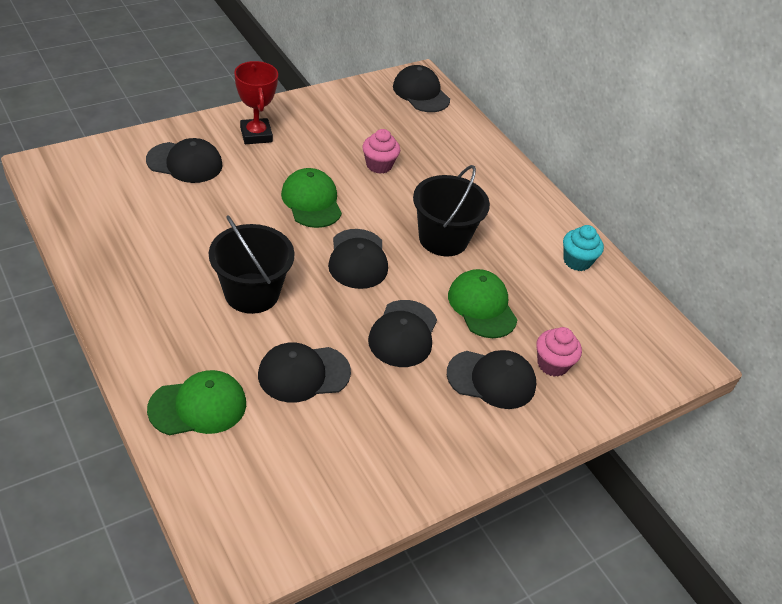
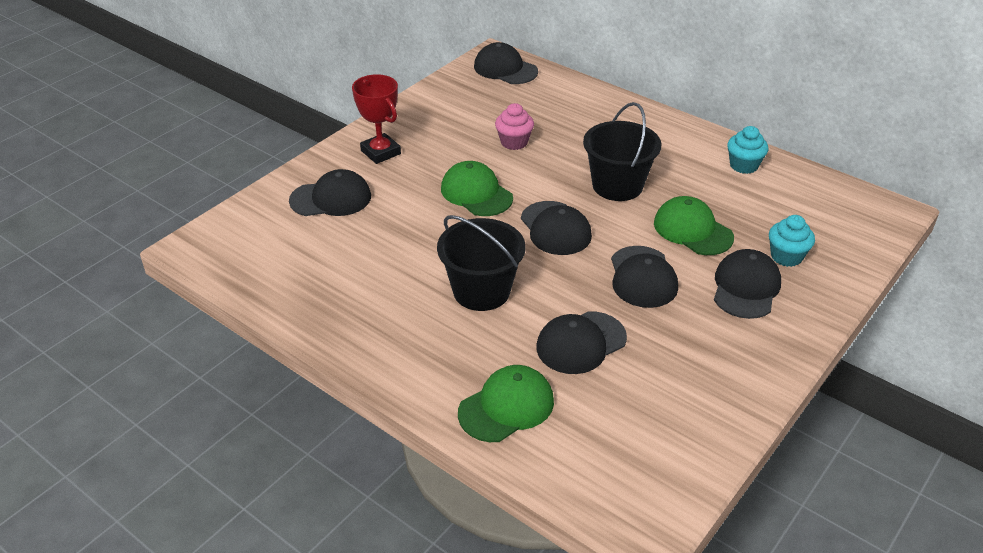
camera: 15 degrees left, 5 degrees down
(491, 379) = (746, 287): black cap -> black cap turned 60 degrees counterclockwise
(552, 364) = (786, 256): pink cupcake -> turquoise cupcake

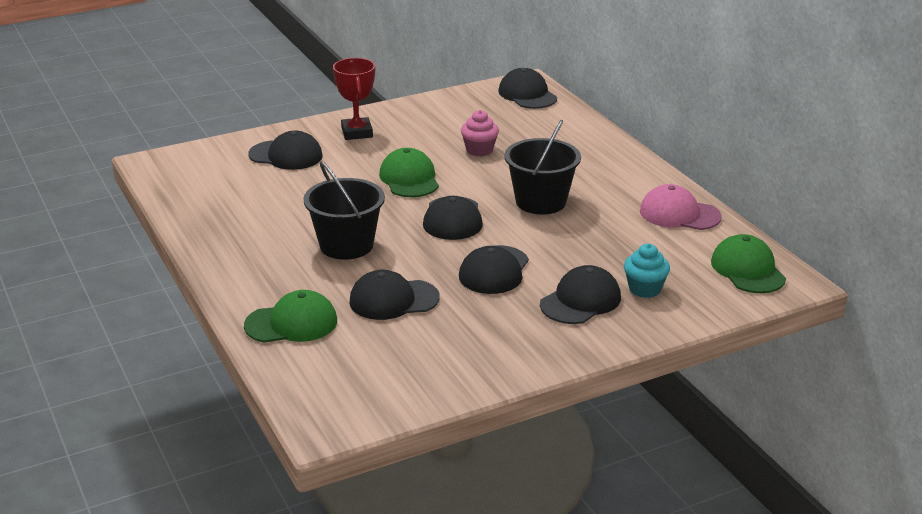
camera: 25 degrees right, 10 degrees down
(692, 230) = (576, 249): green cap -> green cap (747, 270)
(743, 165) = (679, 214): turquoise cupcake -> pink cap

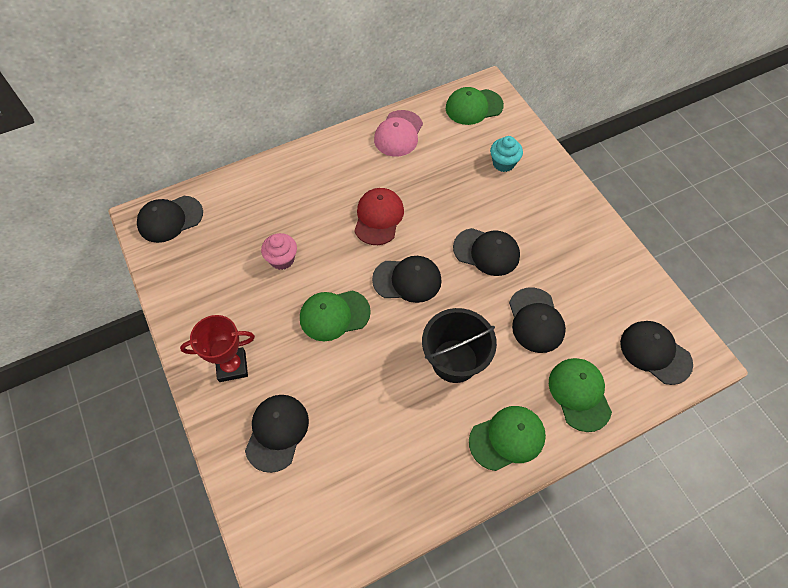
camera: 90 degrees left, 30 degrees up
(250, 273) = (507, 438): none -> green cap
(540, 202) = (378, 217): black bucket -> red cap
(580, 301) = (522, 200): black cap -> black cap (655, 353)

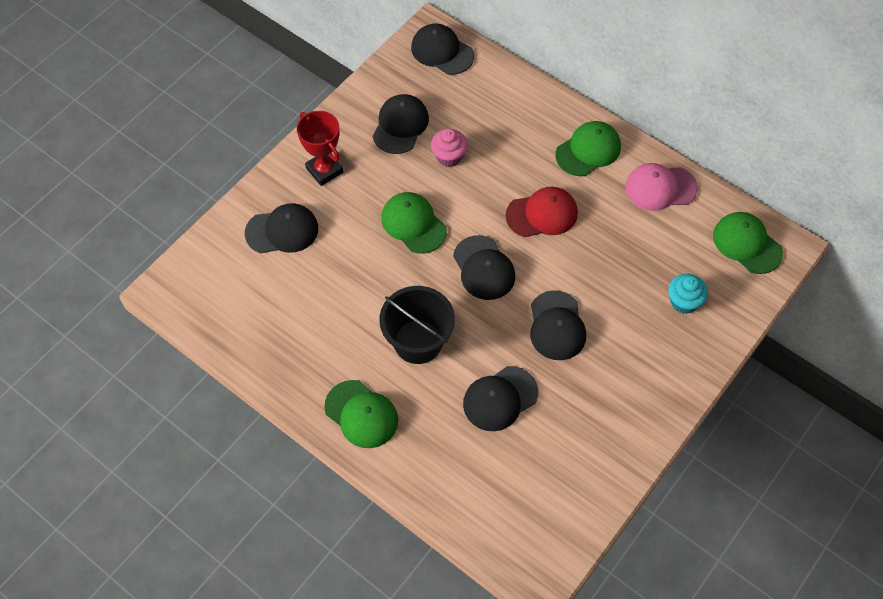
camera: 65 degrees right, 0 degrees up
(579, 394) = (437, 464): green cap -> green cap (588, 150)
(655, 353) = (522, 525): black cap -> black cap (400, 125)

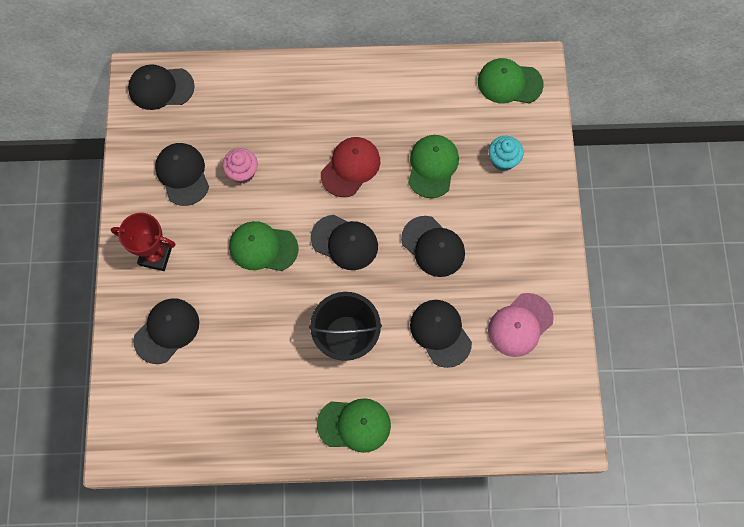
camera: 40 degrees left, 10 degrees up
(500, 399) = (440, 333): black cap -> black cap turned 135 degrees clockwise
(588, 150) = (341, 91): green cap -> green cap (432, 166)
(660, 188) = (416, 83): pink cap -> pink cap (520, 325)

